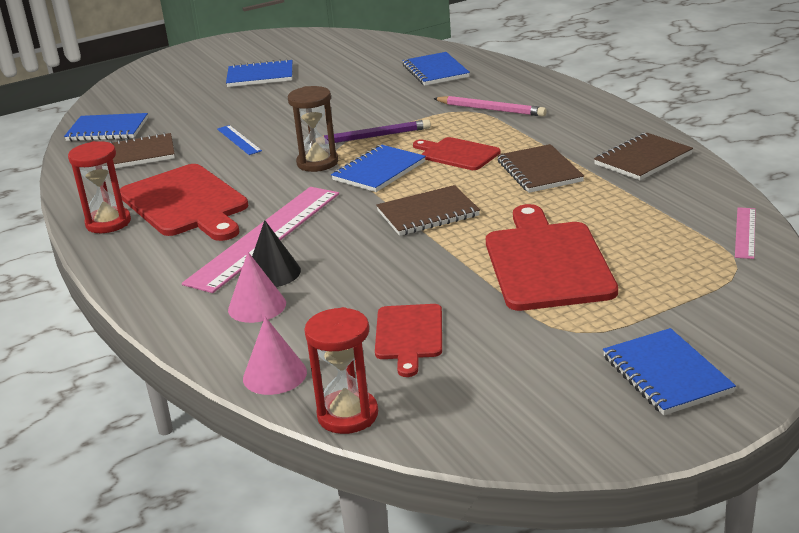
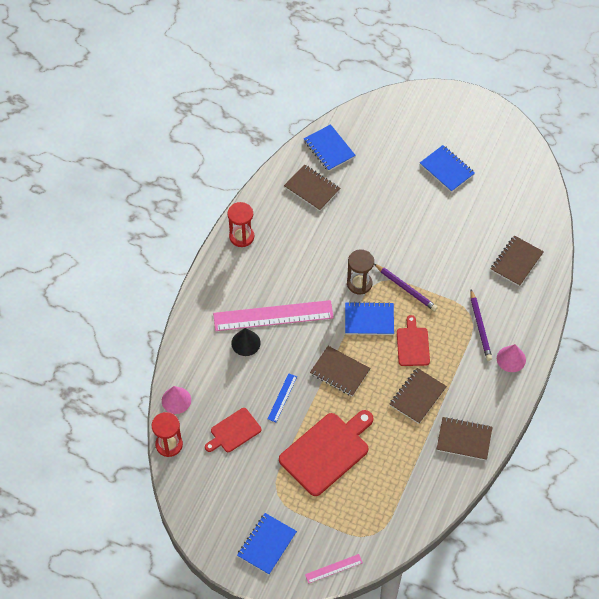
camera: 50 degrees right, 30 degrees up
(186, 203) = (280, 255): red cutting board -> none
(239, 140) = (360, 225): blue ruler -> blue ruler (282, 397)
(257, 306) = (217, 356): pink cone -> pink cone (511, 359)
(435, 71) = (516, 262): blue notebook -> brown notebook
(491, 109) = (480, 327): pink pencil -> purple pencil
(745, 232) = (410, 524): pink ruler -> pink ruler (333, 568)

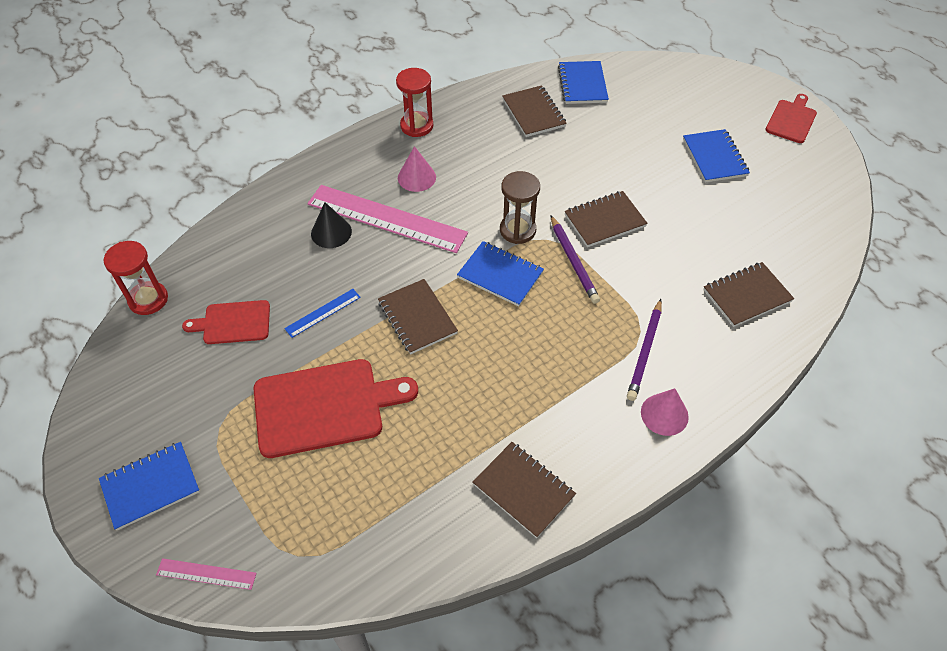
camera: 30 degrees right, 5 degrees down
(176, 400) = (200, 255): pink cone -> pink cone (416, 177)
(413, 344) = (536, 330): red cutting board -> red cutting board (791, 120)
(417, 396) = (497, 398): brown notebook -> brown notebook (604, 220)

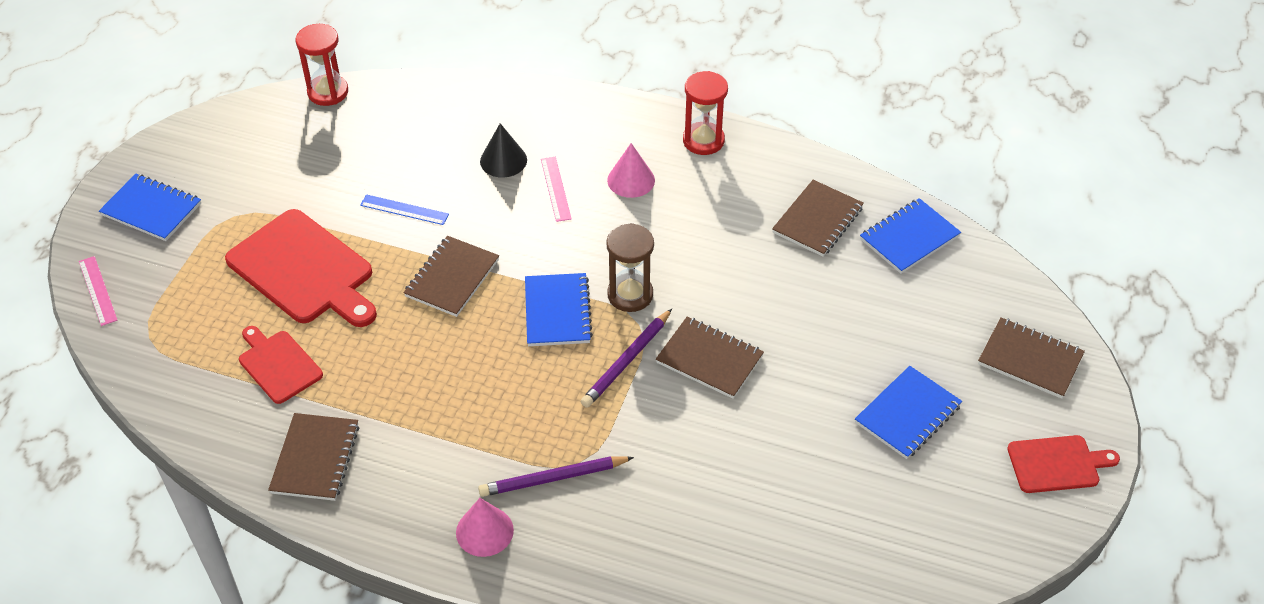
camera: 55 degrees right, 5 degrees down
(233, 322) = (346, 159): red cutting board -> red cutting board (278, 365)
(386, 219) = (555, 189): pink ruler -> pink ruler, size x0.45
(746, 296) = (709, 537): brown notebook -> brown notebook (1030, 360)

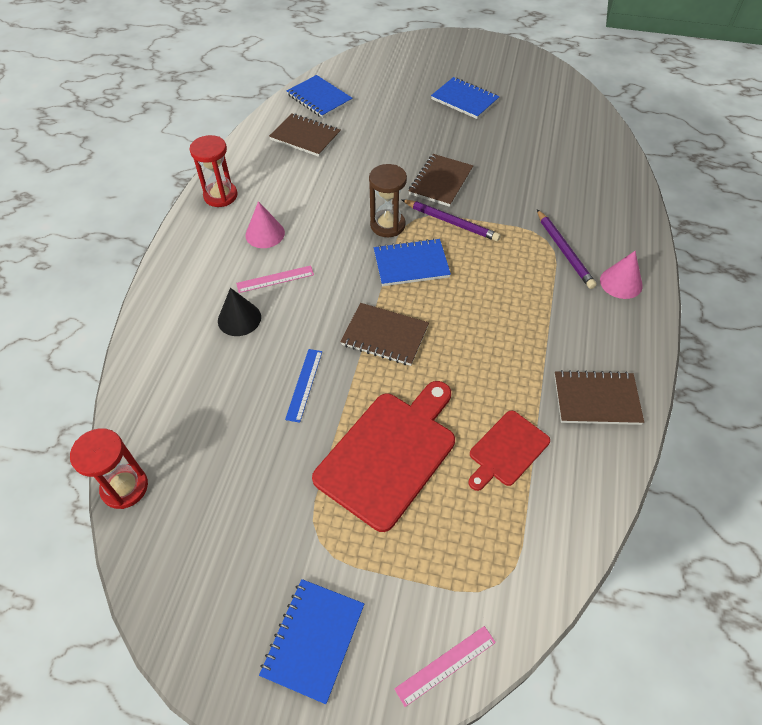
camera: 95 degrees left, 5 degrees up
(1030, 360) = (413, 57): brown notebook -> none
(1057, 464) = (484, 51): red cutting board -> none

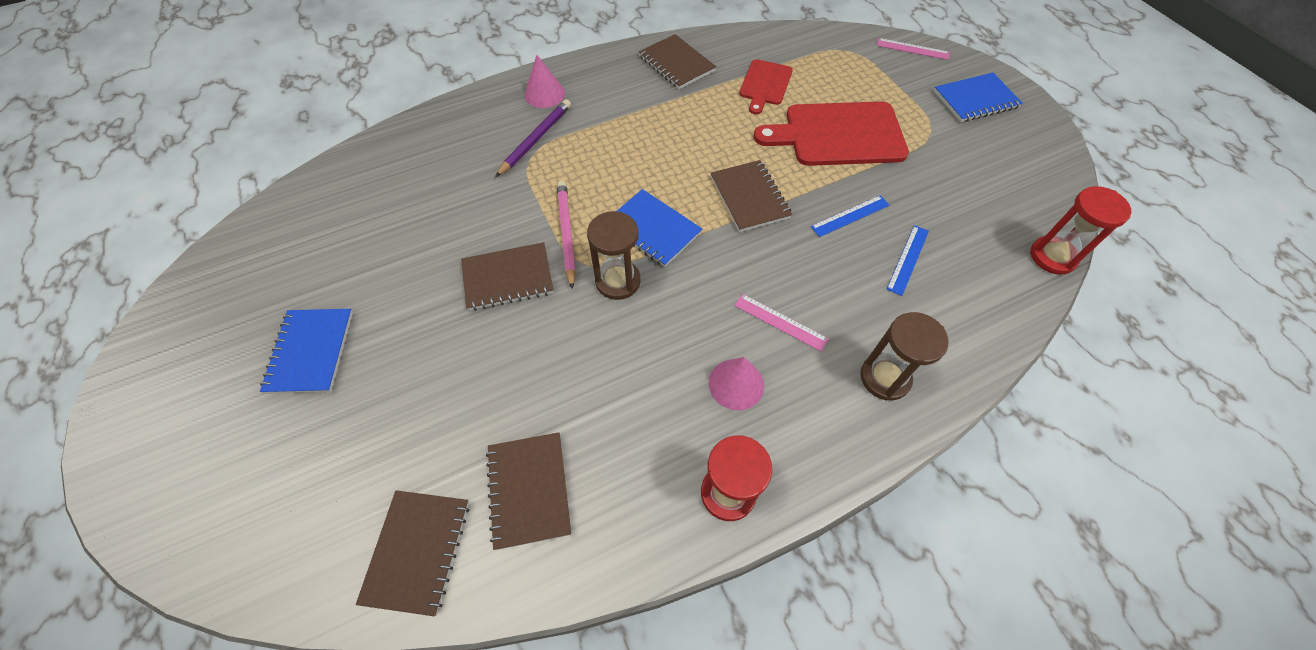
camera: 130 degrees left, 5 degrees up
(187, 299) = (885, 378): none -> brown hourglass
(234, 386) = (907, 259): none -> blue ruler
(239, 318) = (851, 312): black cone -> none
(319, 98) = (418, 551): blue notebook -> brown notebook
(451, 222) = (566, 233): purple pencil -> pink pencil
(507, 450) = (765, 84): red cutting board -> red cutting board turned 105 degrees clockwise

